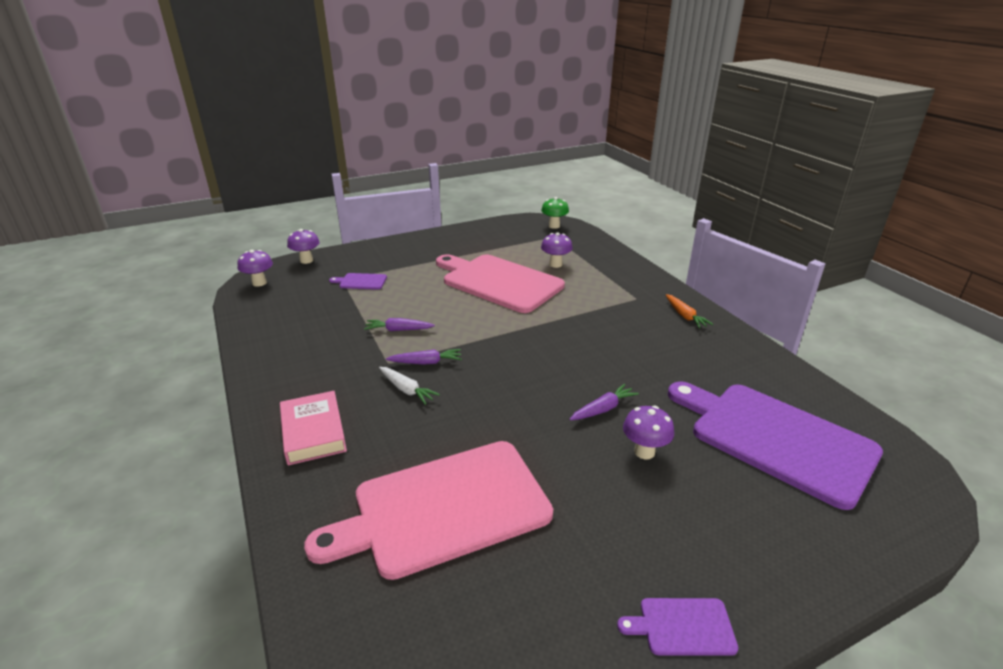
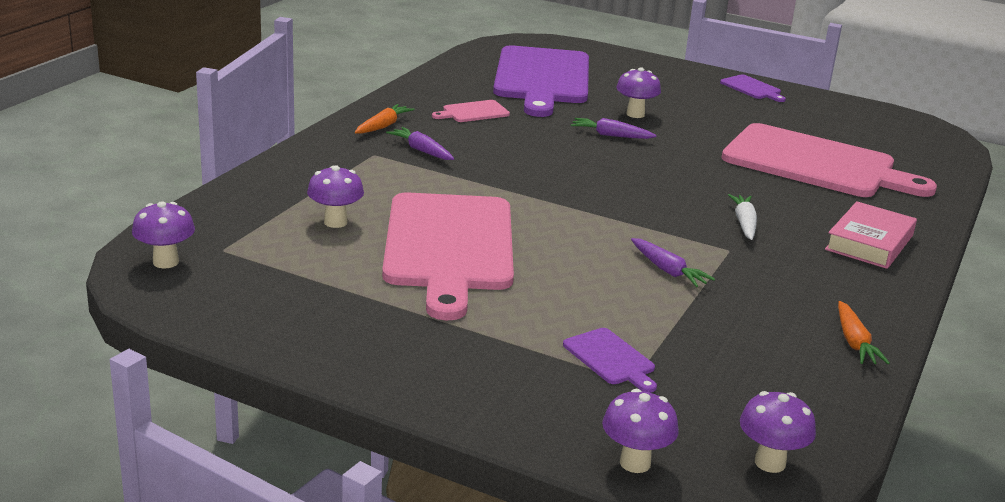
camera: 130 degrees left, 5 degrees down
(264, 349) = (854, 342): none -> orange carrot
(426, 362) = (691, 230): purple carrot -> purple carrot (421, 150)
(554, 226) = (165, 262): green mushroom -> purple mushroom
(695, 361) = (473, 112): none -> pink cutting board

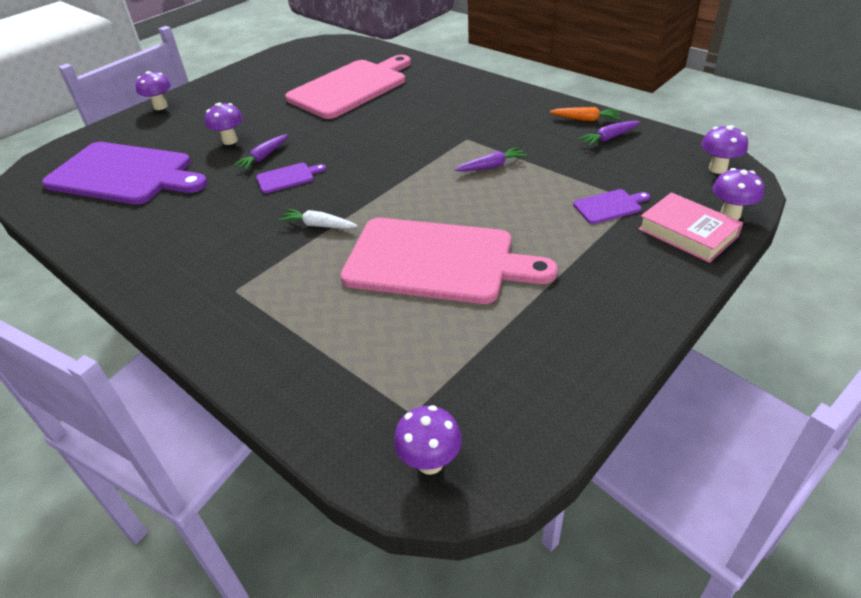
camera: 70 degrees left, 15 degrees up
(335, 222) = (373, 326): purple mushroom -> purple mushroom (160, 107)
(383, 126) = (171, 279): orange carrot -> none
(421, 150) = (241, 259): purple carrot -> purple carrot (608, 138)
(473, 112) = (173, 220): pink cutting board -> none
(744, 223) = (430, 127): white carrot -> white carrot (318, 225)
(752, 88) = (214, 87): purple cutting board -> purple cutting board (288, 177)
(869, 242) = (466, 92): pink book -> pink book (687, 233)

